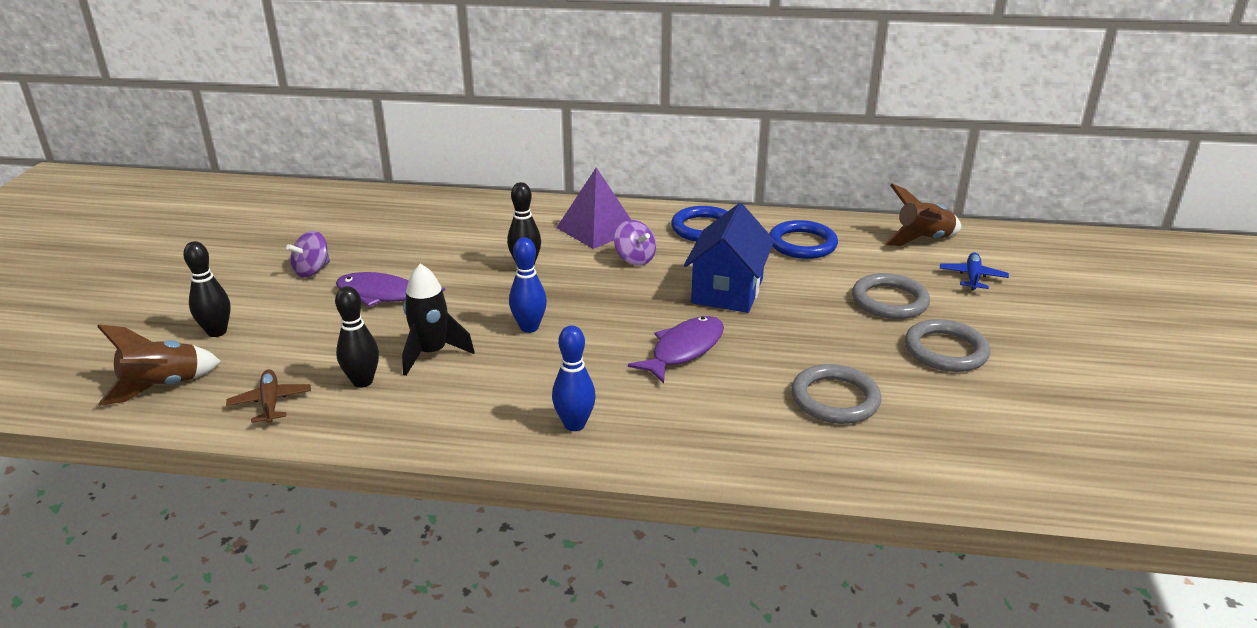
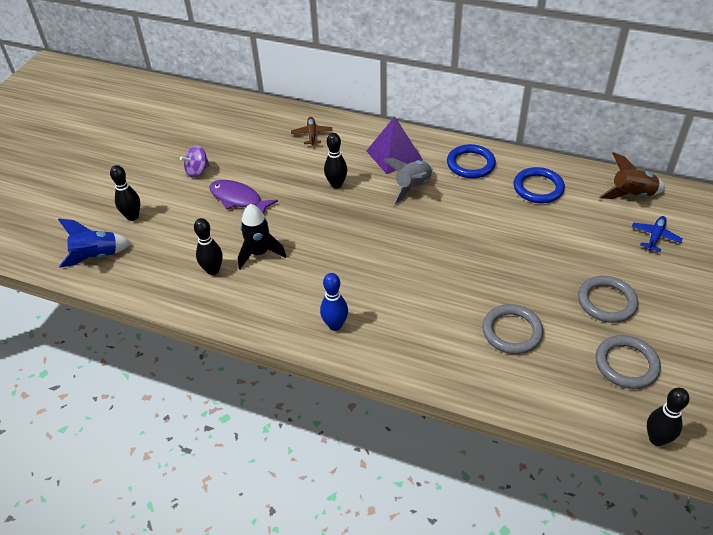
camera: 15 degrees right, 15 degrees up
(163, 387) = (96, 257): brown rocket -> blue rocket
(270, 402) = (156, 279): brown plane -> brown plane (312, 134)
(529, 327) = (326, 240): blue bowling pin -> none
(635, 259) = (413, 187): purple spinning top -> grey rocket
(684, 350) = (423, 274): purple fish -> none
(727, 291) = (469, 226): blue house -> none
(889, 301) = (583, 251): grey ring -> grey ring (626, 364)
(1090, 496) = (656, 439): none -> black bowling pin

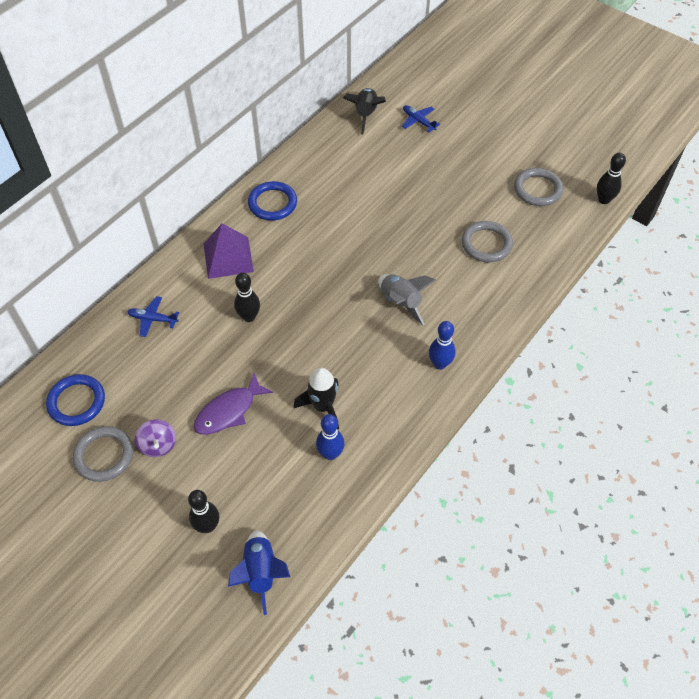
camera: 75 degrees left, 10 degrees up
(213, 270) = (330, 454): black bowling pin -> blue bowling pin
(312, 134) = (153, 319): brown plane -> blue plane
(413, 187) = (284, 256): grey rocket -> grey rocket (401, 302)
(538, 188) = (329, 168): blue ring -> blue ring (76, 402)
(606, 301) = (475, 176): grey ring -> grey ring (104, 455)
(631, 195) = (365, 115): brown rocket -> black rocket

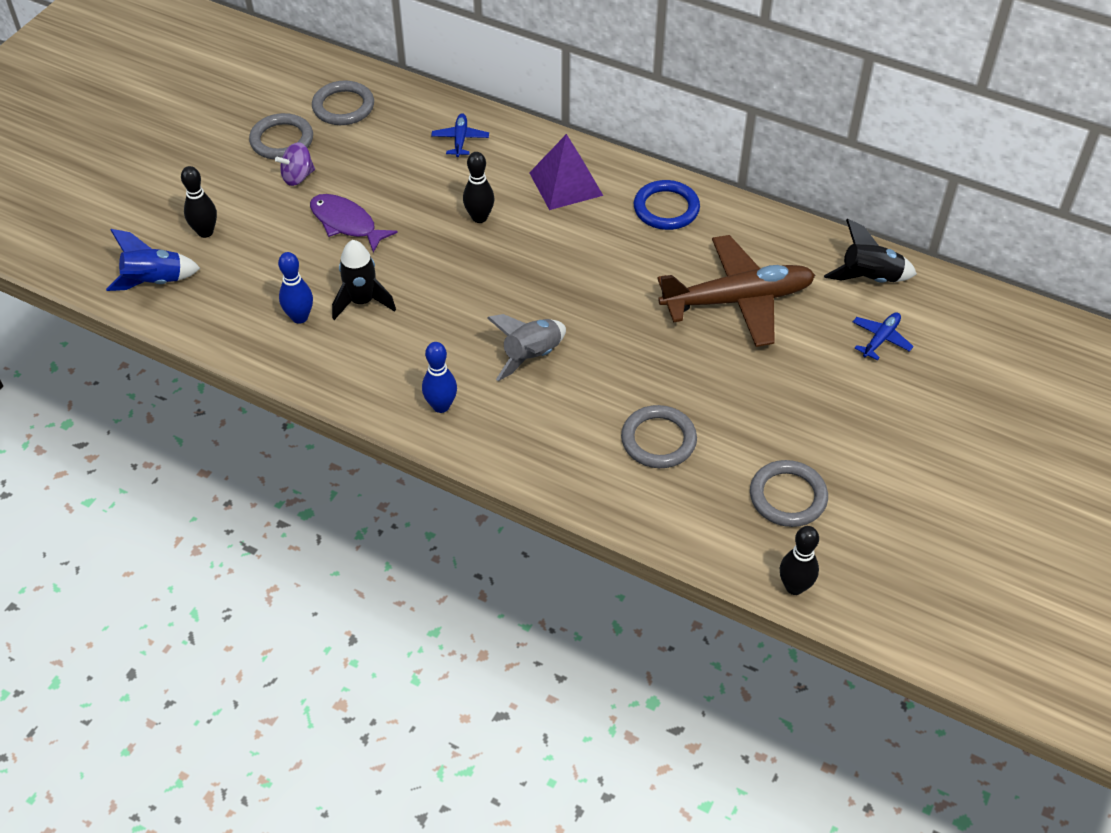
camera: 80 degrees right, 5 degrees down
(76, 402) = (343, 107): blue ring -> grey ring
(371, 181) = (738, 300): none -> brown plane

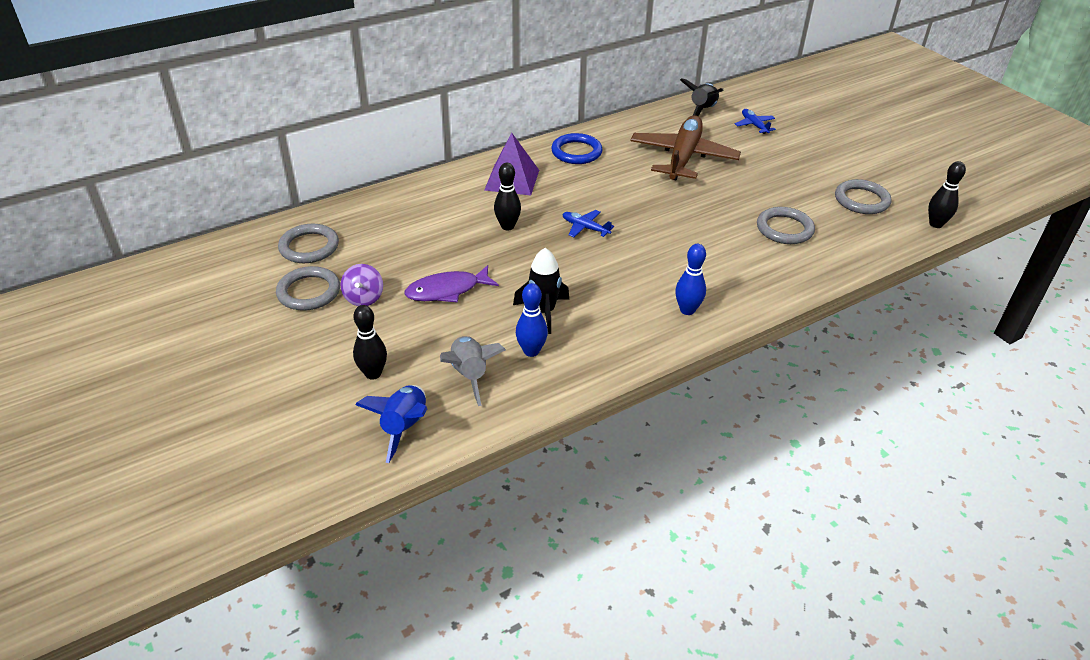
camera: 60 degrees left, 10 degrees down
(460, 139) = (415, 206): blue plane -> blue plane (585, 228)
(532, 356) = (668, 252): grey rocket -> grey rocket (470, 375)

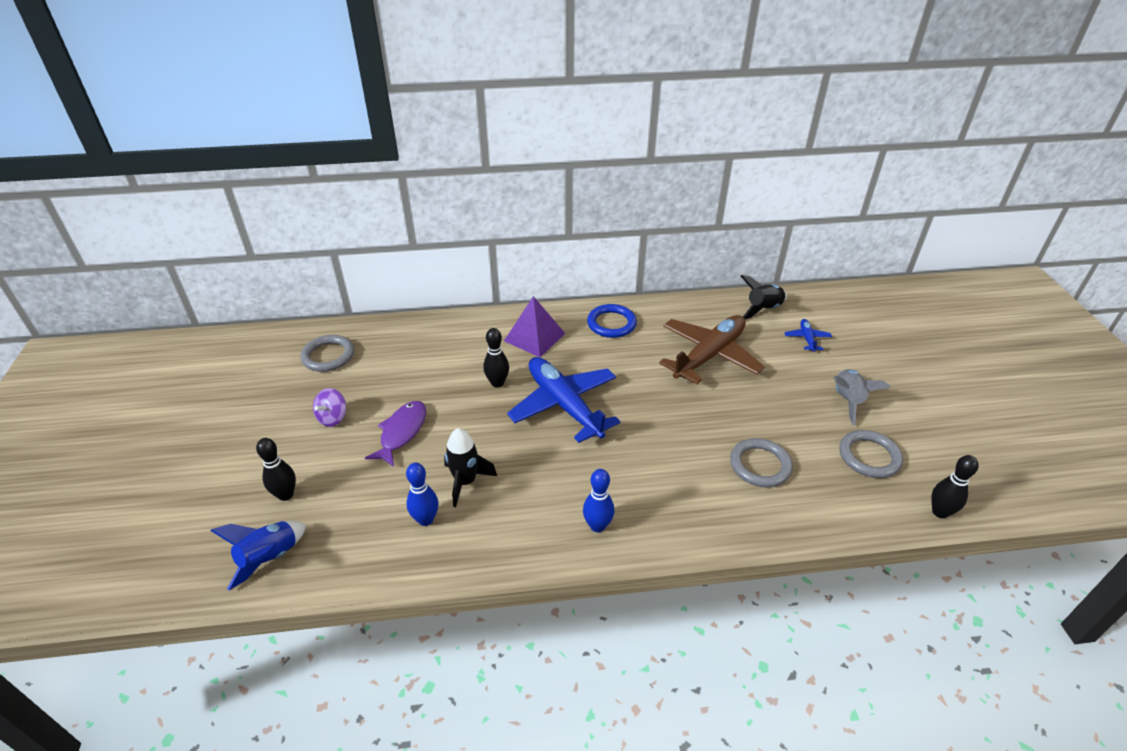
camera: 25 degrees right, 0 degrees up
(309, 292) = (297, 398): grey ring -> none
(447, 290) = (402, 432): purple fish -> purple fish turned 105 degrees clockwise
(470, 375) = (358, 525): grey rocket -> grey rocket (847, 400)
(585, 228) = (564, 405): blue plane -> blue plane, size x2.35

